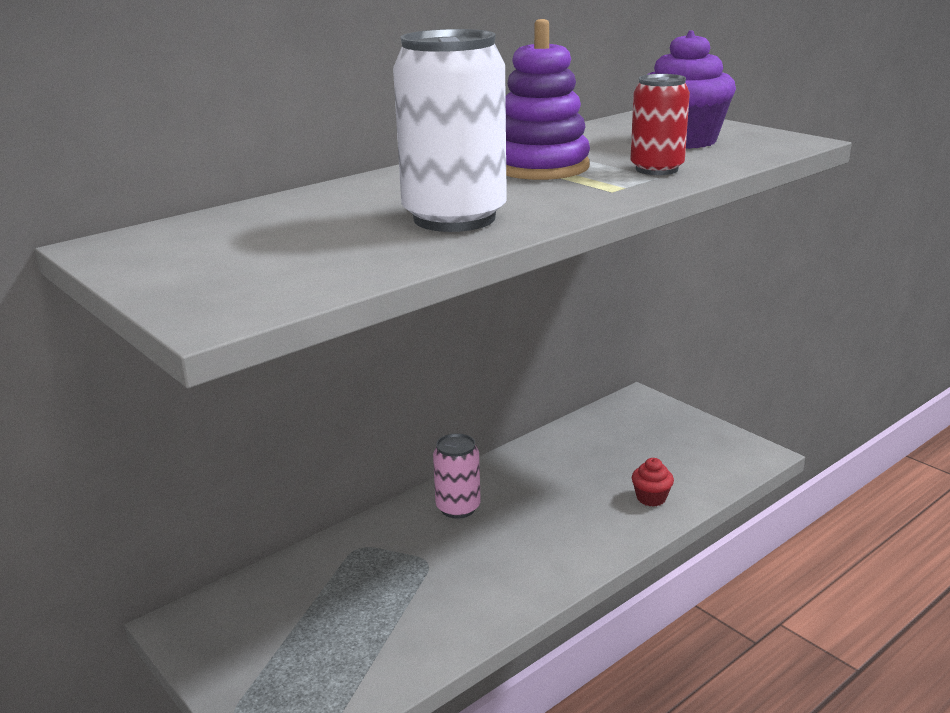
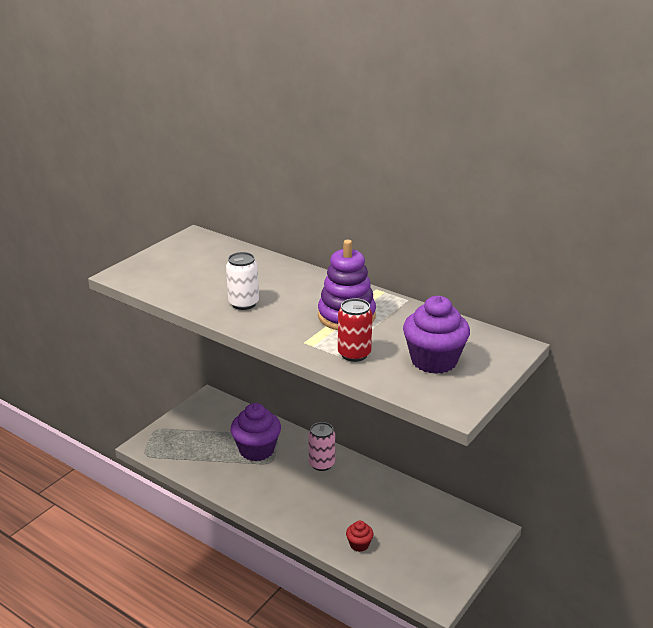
camera: 75 degrees right, 5 degrees up
(386, 574) = (257, 450): none -> purple cupcake
(454, 218) = (243, 303): white can -> white can, size x0.59

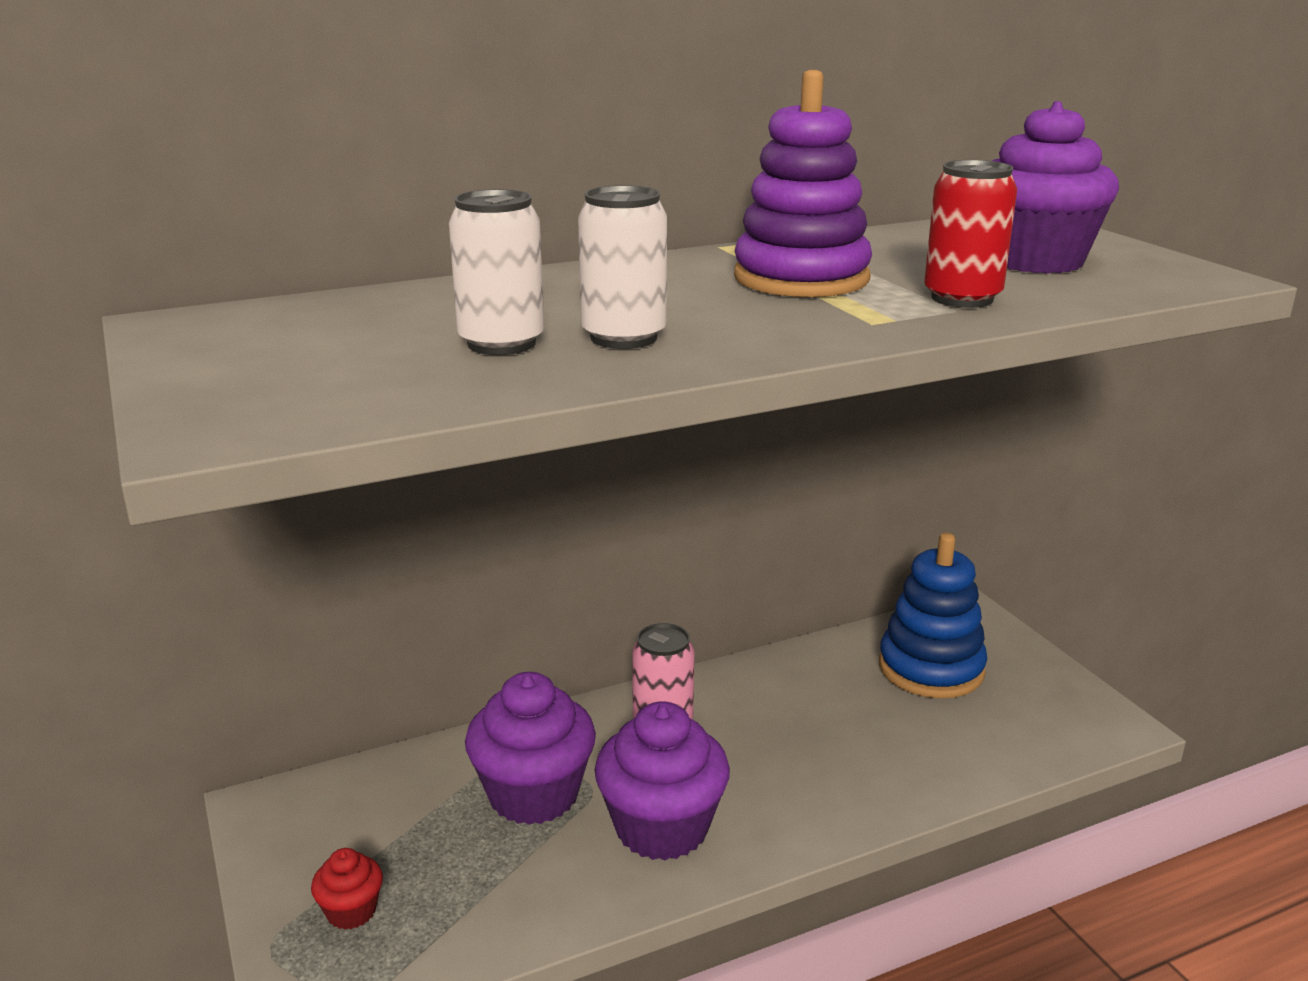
camera: 60 degrees left, 5 degrees down
(220, 287) = (501, 343): none -> white can
(262, 486) = (662, 828): none -> purple cupcake
(359, 544) = (930, 760): red cupcake -> red cupcake (351, 911)
(429, 527) = (931, 668): none -> blue stacking toy

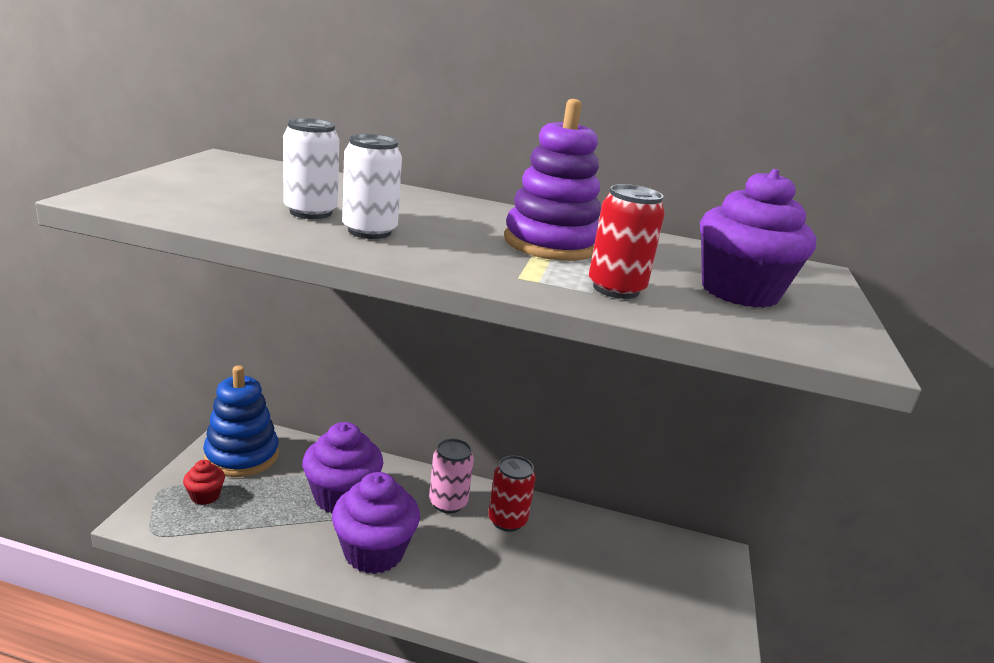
camera: 35 degrees right, 0 degrees up
(748, 702) = (507, 520): none -> red can
(931, 668) = (643, 570): blue stacking toy -> blue stacking toy (242, 455)

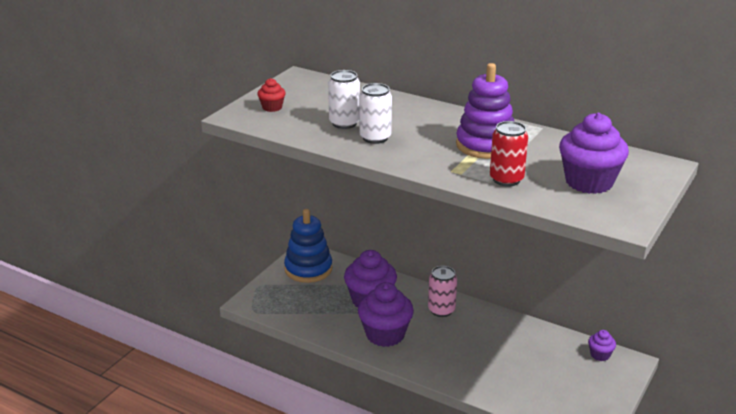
camera: 20 degrees right, 5 degrees up
(205, 496) = (284, 292): red cupcake -> red cupcake (272, 107)
(507, 520) = (480, 325): red can -> none
(678, 549) = (600, 355): none -> purple cupcake

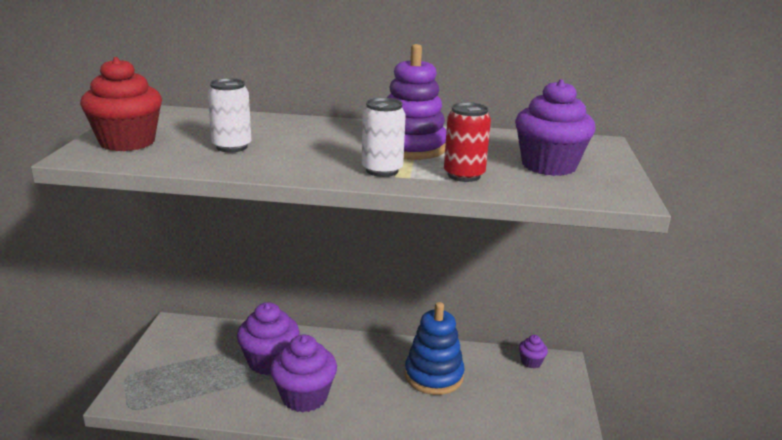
camera: 25 degrees left, 5 degrees down
(272, 107) = (127, 142): red cupcake -> red cupcake, size x2.08
(308, 269) = (182, 342): blue stacking toy -> blue stacking toy (434, 376)
(375, 138) = (280, 156): white can -> white can (382, 170)
(441, 310) = (352, 354): pink can -> none

